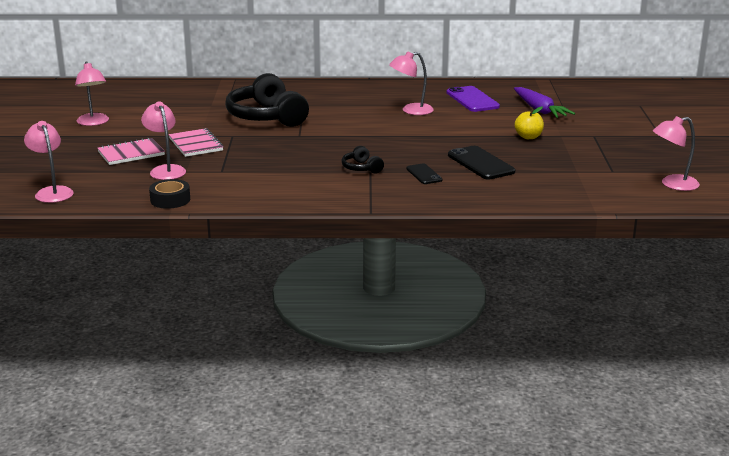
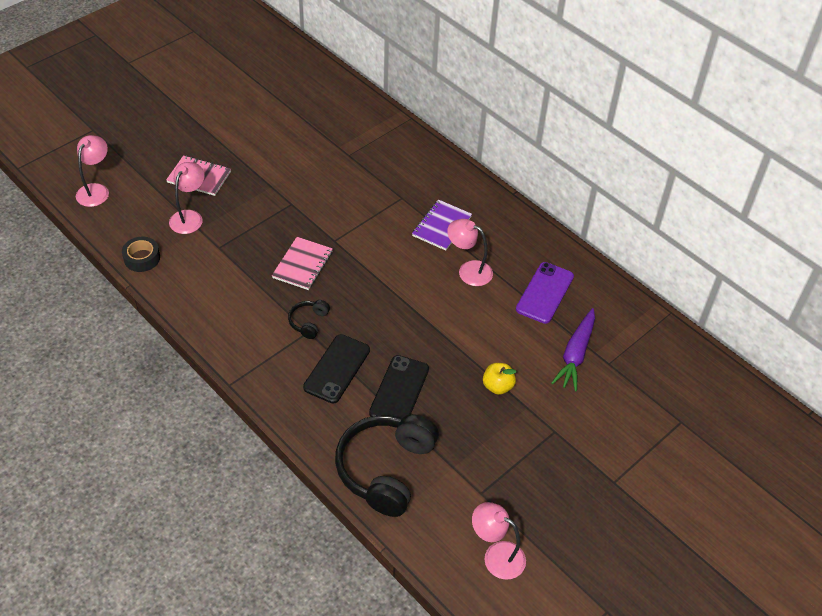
camera: 45 degrees right, 25 degrees up
(94, 123) = (233, 114): pink lamp -> none
(196, 144) = (252, 197): pink notebook -> pink notebook (302, 265)
(267, 117) = (351, 195): black headphones -> black headphones (386, 469)
(355, 104) = (441, 226): none -> purple notebook
(424, 174) = (337, 369): black phone -> black phone, size x1.71

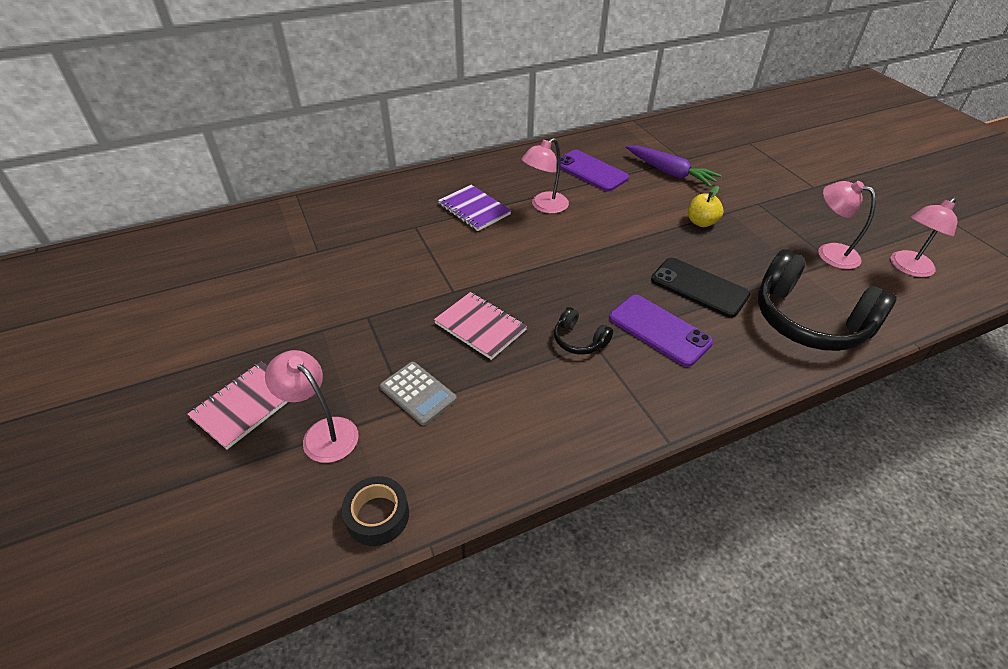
camera: 70 degrees left, 5 degrees down
(96, 190) = (165, 567): pink lamp -> pink lamp (829, 253)
(232, 249) = (418, 393): none -> grey calculator
(337, 369) = (659, 330): black phone -> purple phone

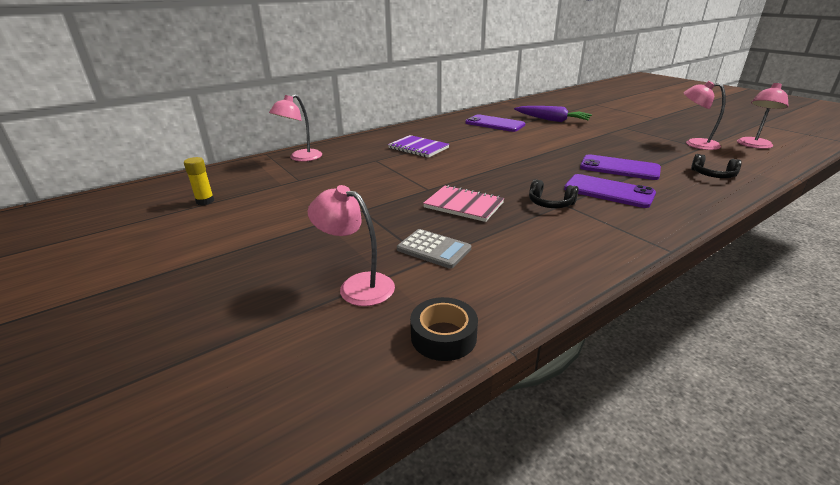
camera: 10 degrees left, 15 degrees down
(211, 273) = (205, 201): none -> yellow glue stick
(246, 405) = (270, 277): pink notebook -> none
(544, 206) = (472, 142): pink lamp -> pink lamp (300, 158)
(699, 287) = (619, 168): black phone -> purple phone
(701, 222) = (593, 139): yellow apple -> none
(809, 320) = (713, 175): black headphones -> black headphones, size x0.45

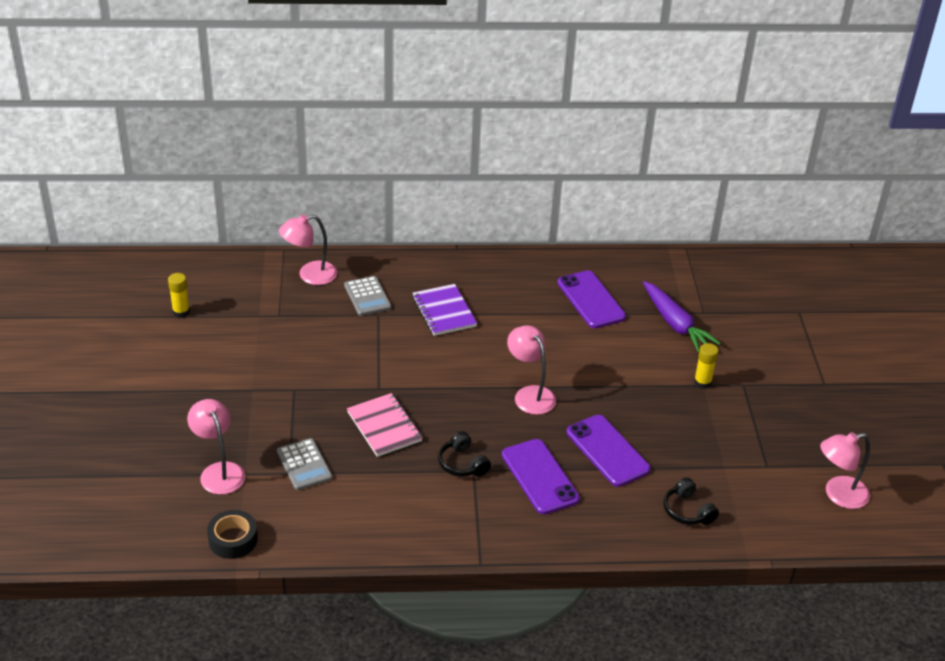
camera: 30 degrees right, 10 degrees up
(357, 155) = (367, 296): none -> grey calculator
(606, 132) = (702, 382): none -> yellow glue stick
(694, 144) = (770, 457): pink lamp -> pink lamp (530, 394)

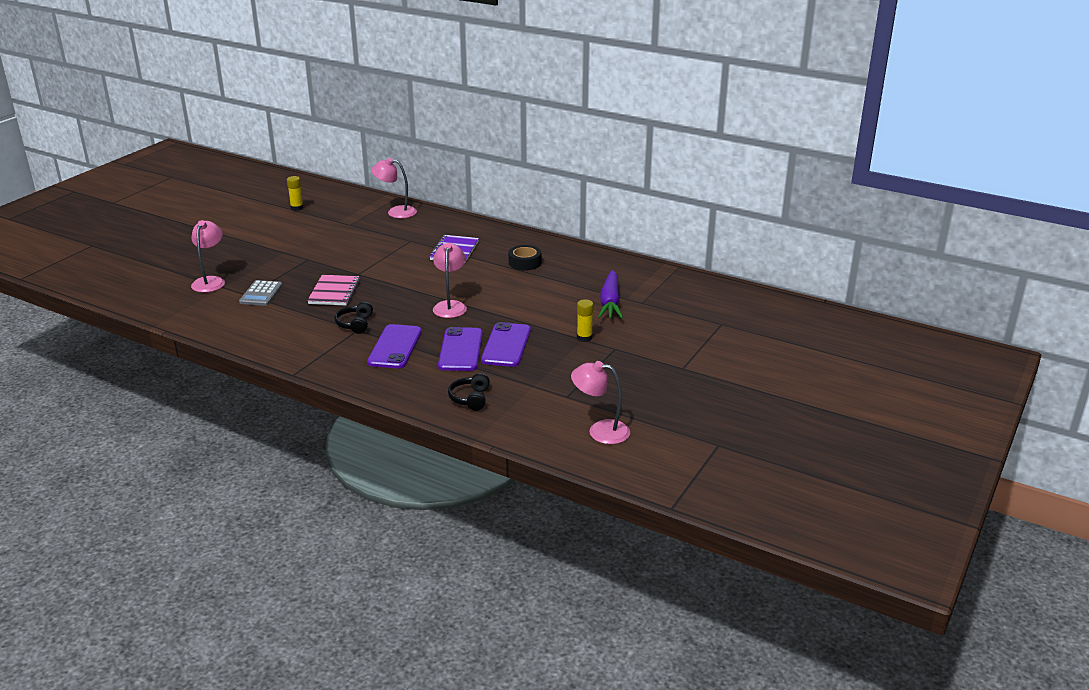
camera: 35 degrees right, 10 degrees down
(233, 539) = (172, 313): black tape -> black tape (524, 263)
(367, 296) = (416, 231): grey calculator -> none
(591, 300) = (565, 273): purple phone -> purple phone (506, 345)

